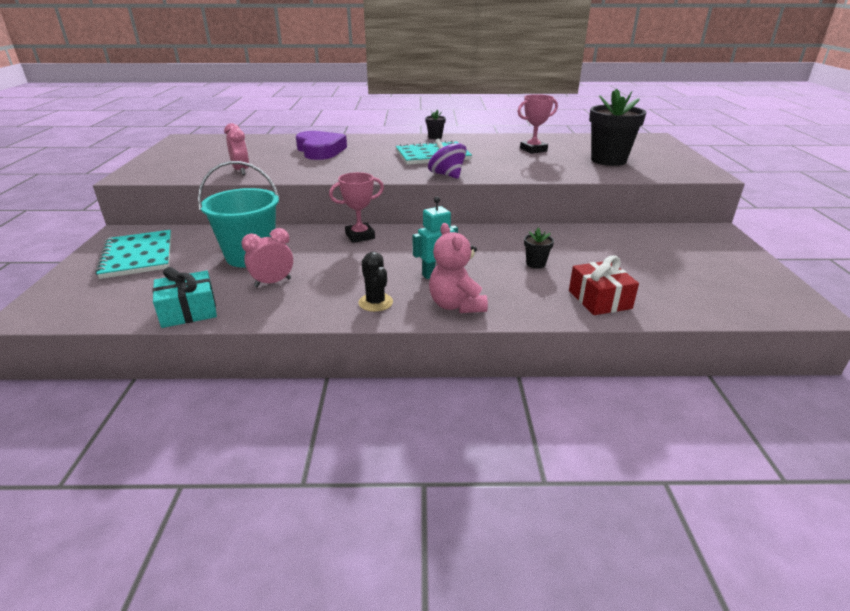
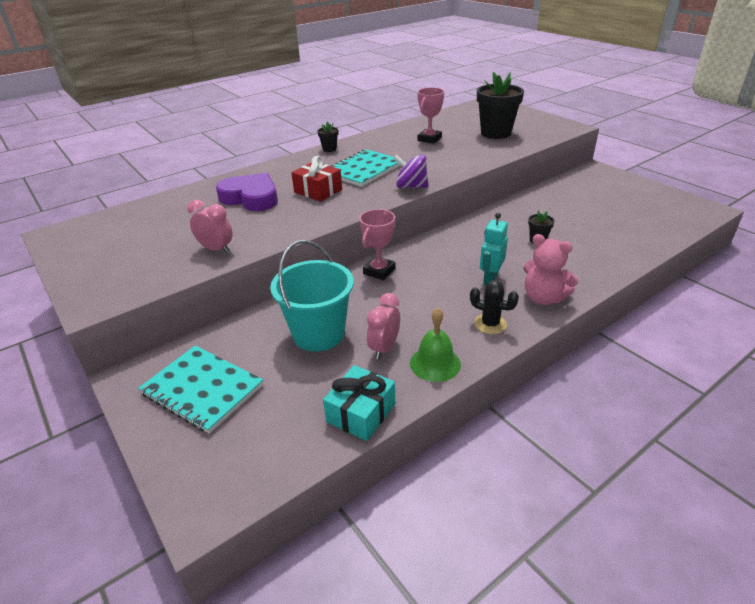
camera: 35 degrees left, 5 degrees up
(287, 307) = (435, 363): none -> green bell
(599, 299) = (612, 251): red gift -> red gift (318, 191)

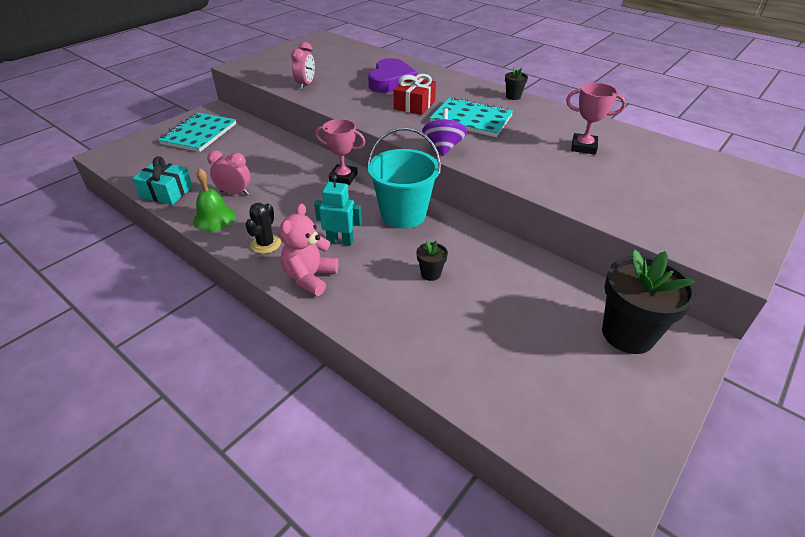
camera: 75 degrees right, 5 degrees up
(318, 334) = (253, 163): turquoise bucket -> turquoise bucket (403, 214)
(495, 133) = (644, 193): black flower pot -> black flower pot (628, 334)

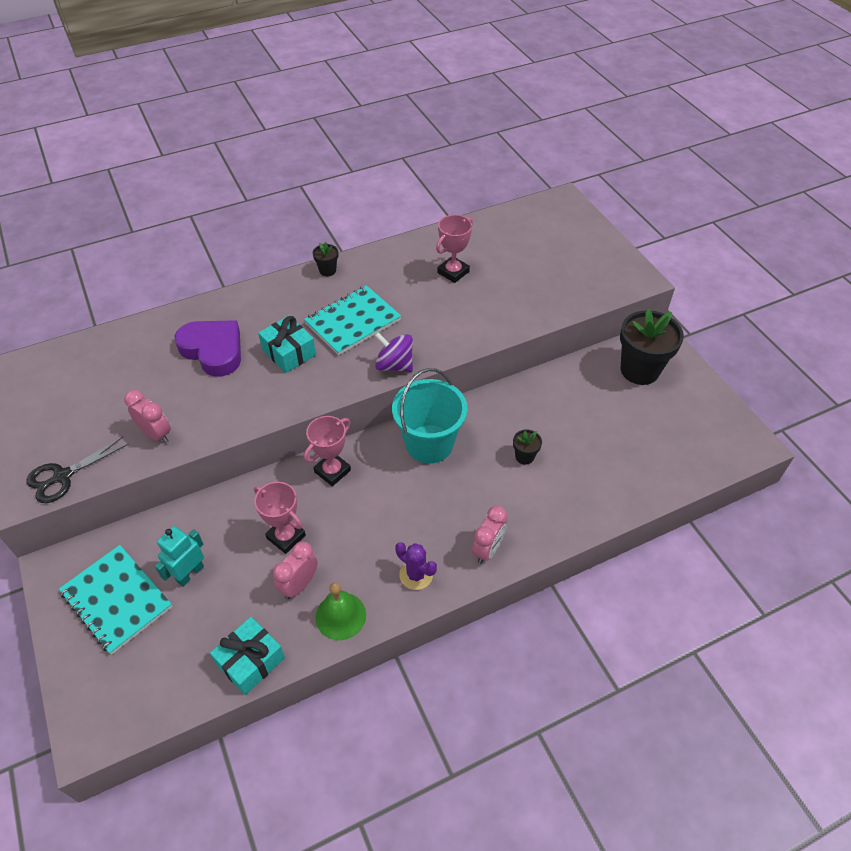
camera: 65 degrees left, 10 degrees up
(257, 71) = (63, 476): none -> black scissors
(266, 244) = (416, 575): black cactus -> purple cactus
(273, 176) = (286, 537): none -> pink trophy
(310, 277) = (487, 549): pink teddy bear -> pink clock
(340, 241) = (444, 508): turquoise robot -> turquoise robot (190, 573)
(414, 105) = (289, 352): red gift -> turquoise gift

